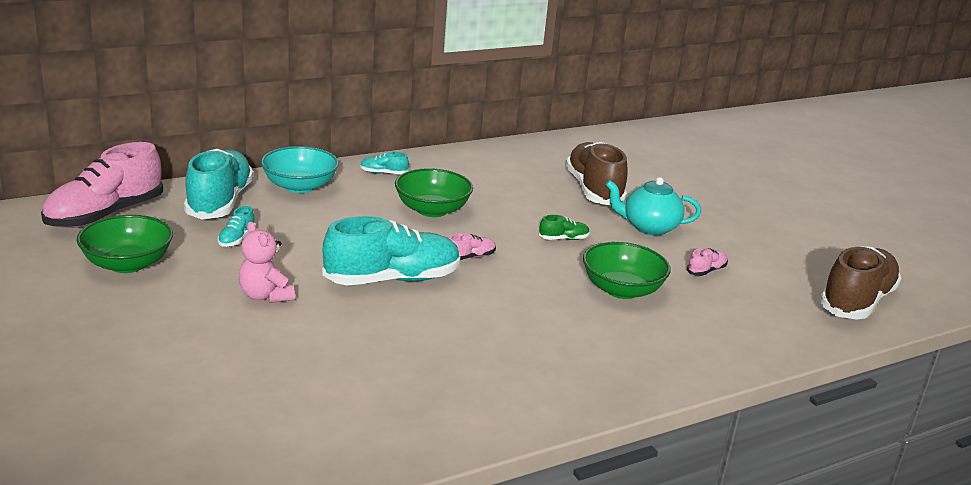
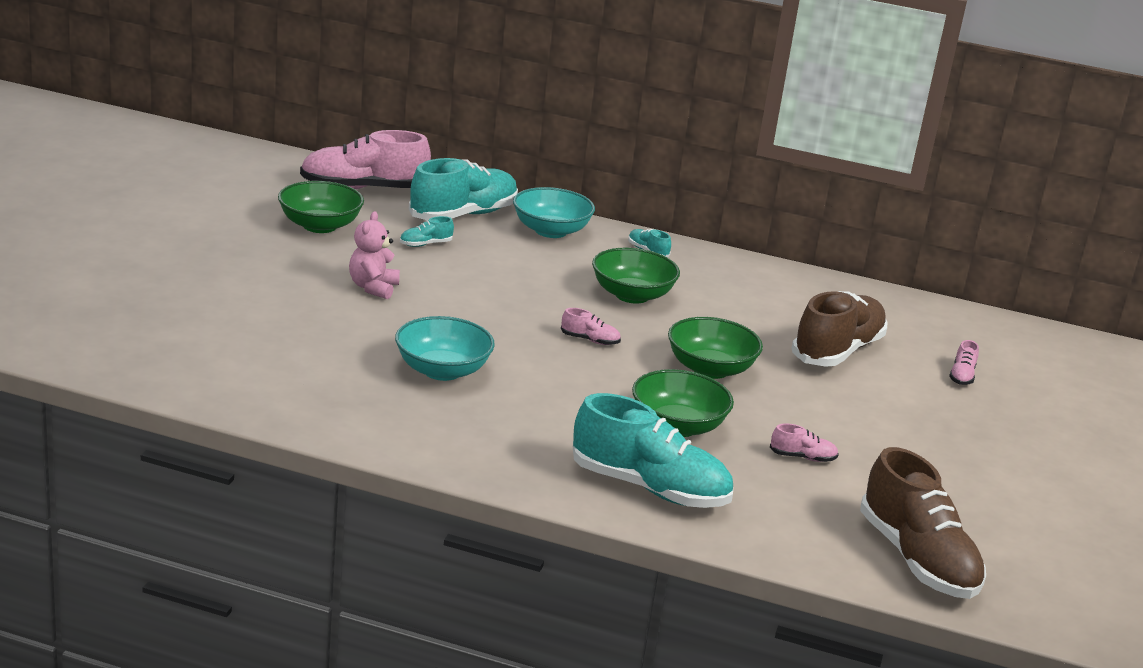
camera: 45 degrees right, 0 degrees up
(392, 279) = (489, 323): turquoise shoe -> turquoise shoe (649, 488)
(433, 336) = (442, 370): none -> turquoise bowl
(563, 239) = (710, 369): green shoe -> green bowl
(649, 227) = (825, 402): turquoise teapot -> none
(667, 174) = (962, 376): none -> pink shoe
(856, 301) = (917, 559): brown shoe -> brown shoe turned 75 degrees clockwise

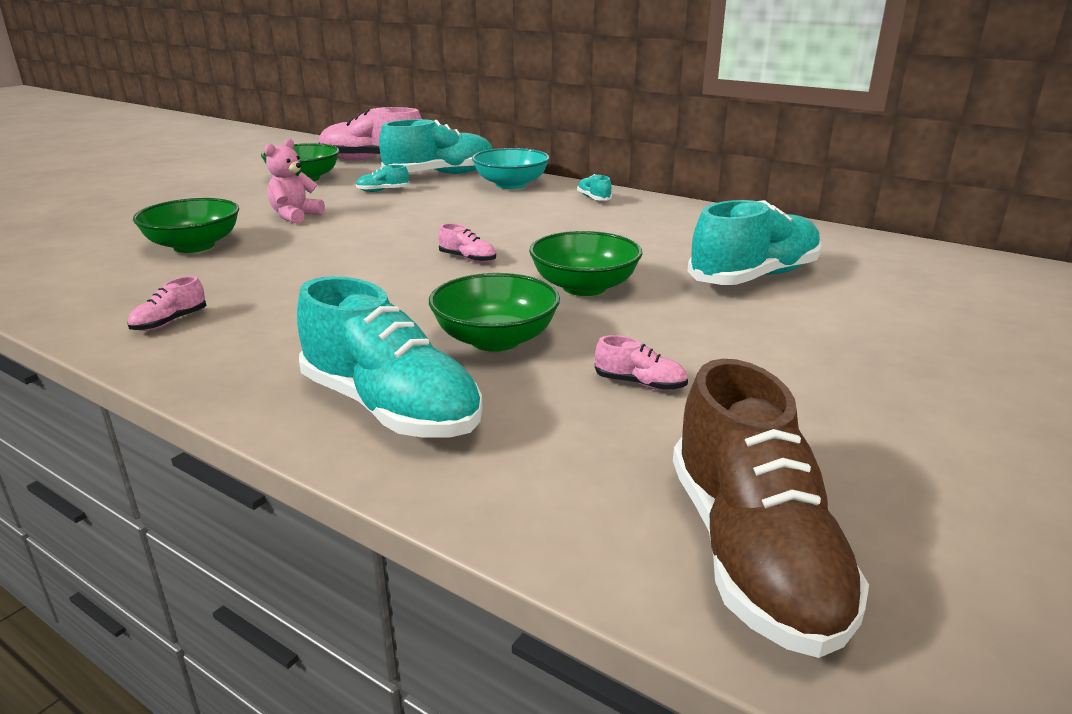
camera: 20 degrees right, 0 degrees up
(442, 370) = (278, 277): turquoise bowl -> none
(632, 295) = (548, 227): green bowl -> green bowl (194, 246)
(837, 351) = (754, 277): brown shoe -> turquoise shoe
(962, 376) = (912, 306): pink shoe -> pink shoe (170, 322)

